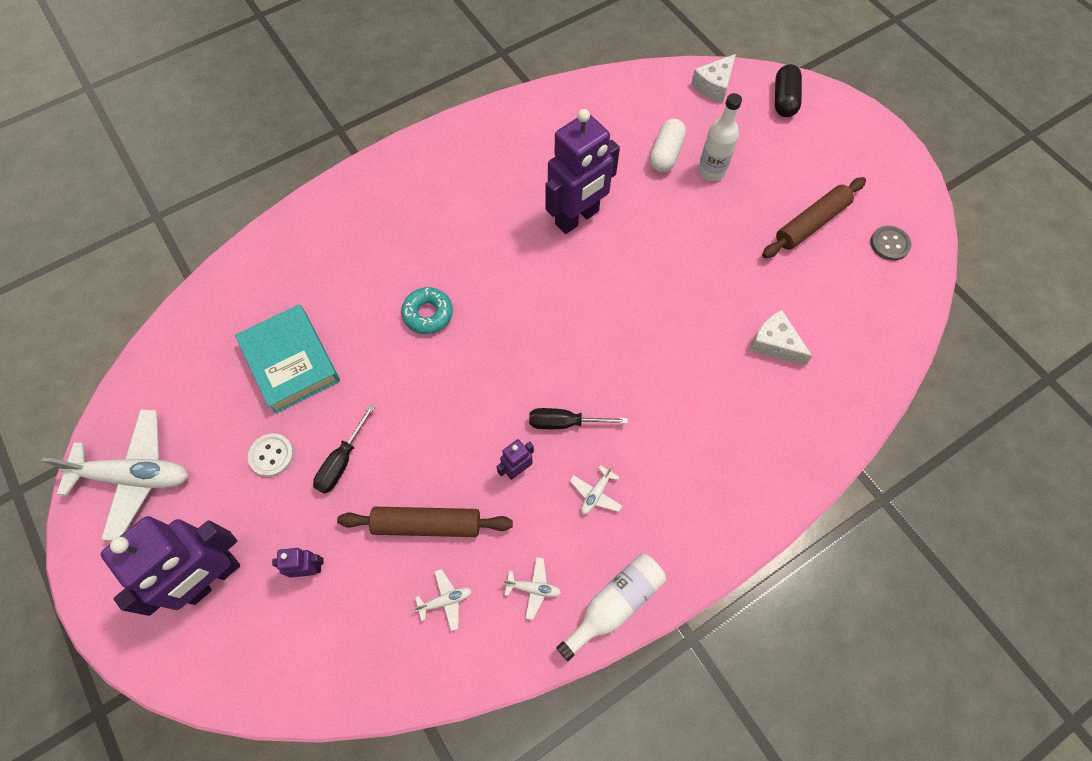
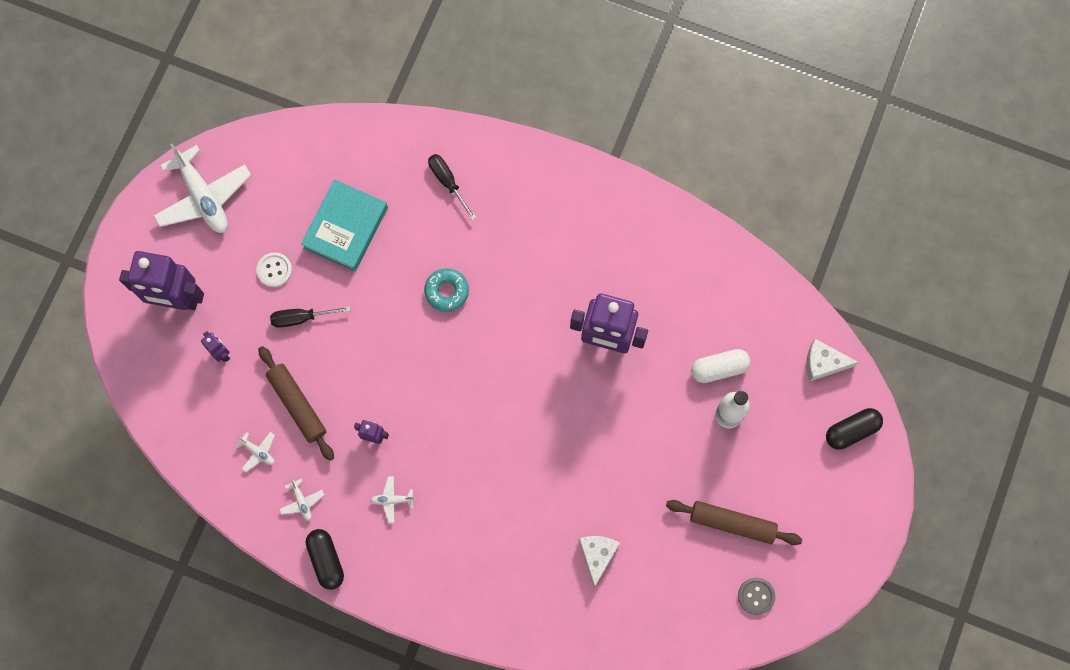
camera: 55 degrees right, 10 degrees up
(565, 423) = (429, 445): black screwdriver -> black screwdriver (447, 182)
(614, 604) = (326, 560): white bottle -> black capsule

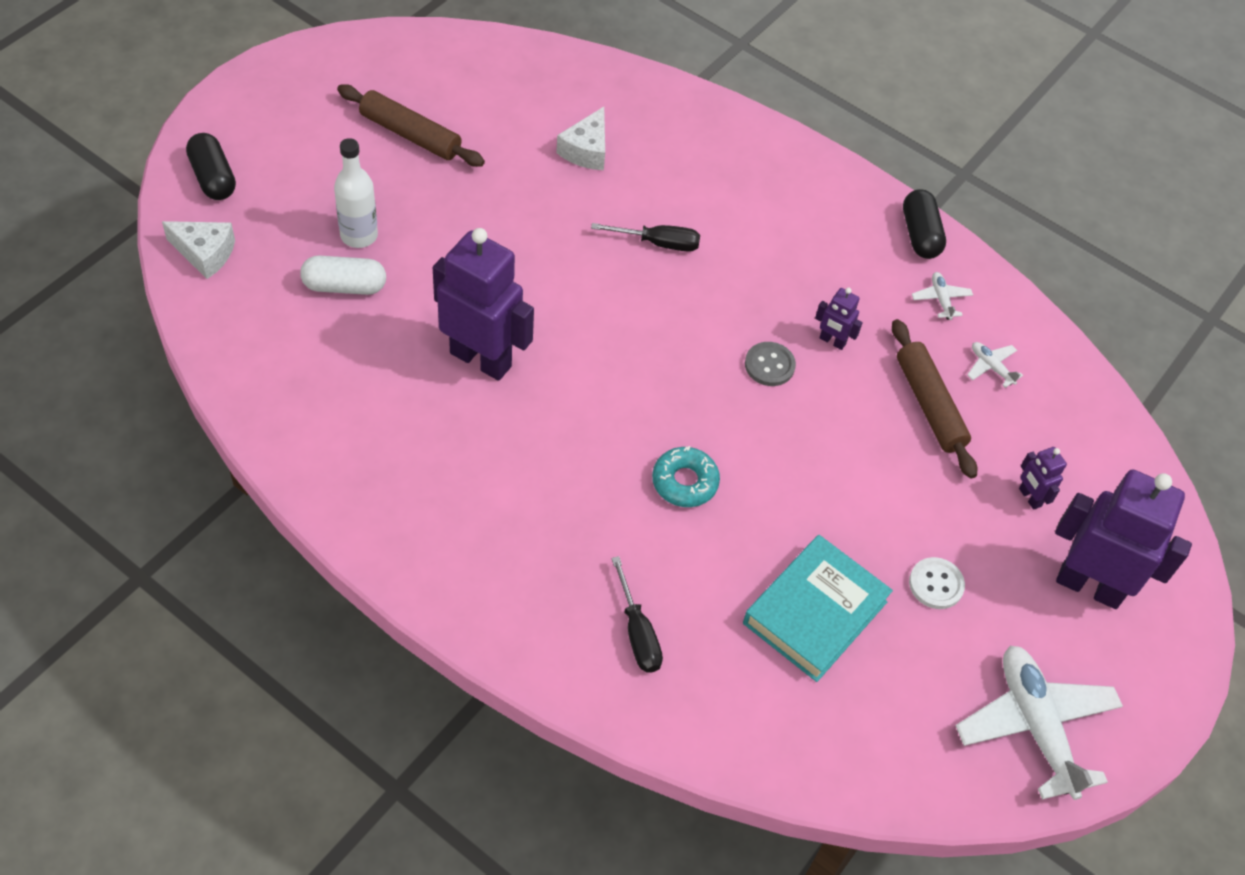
camera: 170 degrees left, 20 degrees down
(301, 318) = (906, 508): black screwdriver -> black screwdriver (658, 243)
(392, 500) = (823, 269): white plane -> none
(756, 596) = (417, 68): grey button -> grey button (769, 365)
(851, 431) = (213, 178): black capsule -> black capsule turned 75 degrees clockwise

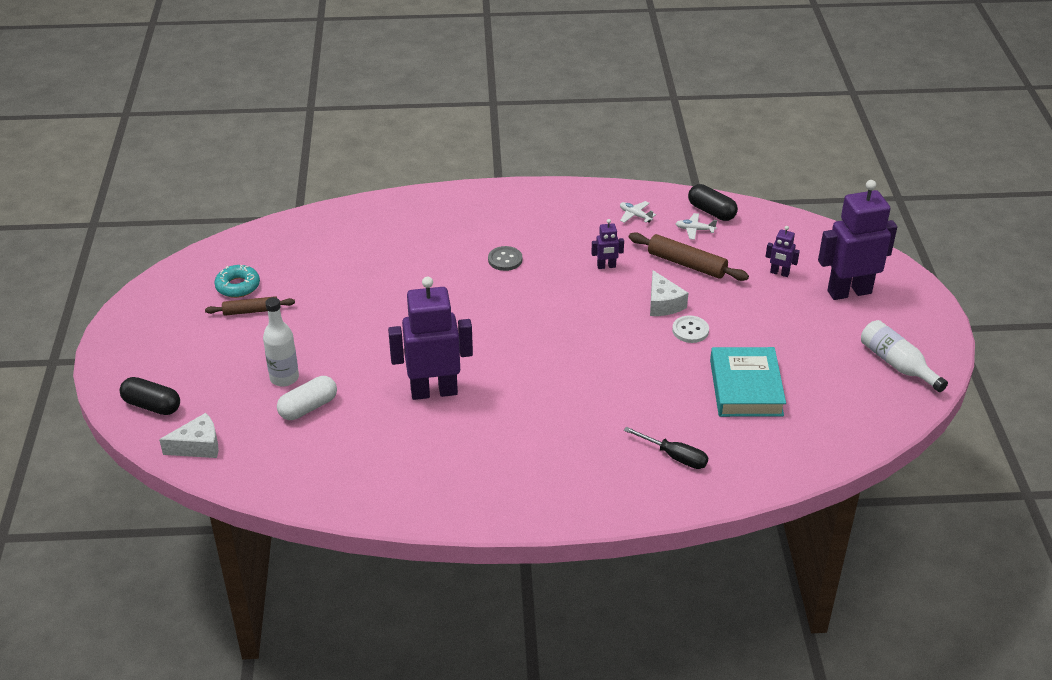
camera: 35 degrees left, 15 degrees down
(410, 135) = (251, 311): brown rolling pin -> brown rolling pin, size x0.65
(586, 150) = (365, 258): white cheese -> white cheese (663, 303)
(658, 243) = (461, 277): black screwdriver -> none
(685, 482) = (613, 375): turquoise donut -> turquoise donut (238, 286)
(769, 365) = (589, 296): grey button -> grey button (505, 260)
(920, 234) = (590, 193): black capsule -> black capsule (711, 212)
(936, 584) = (784, 337): white button -> white button (690, 330)
(1035, 726) = (897, 364): white plane -> white bottle

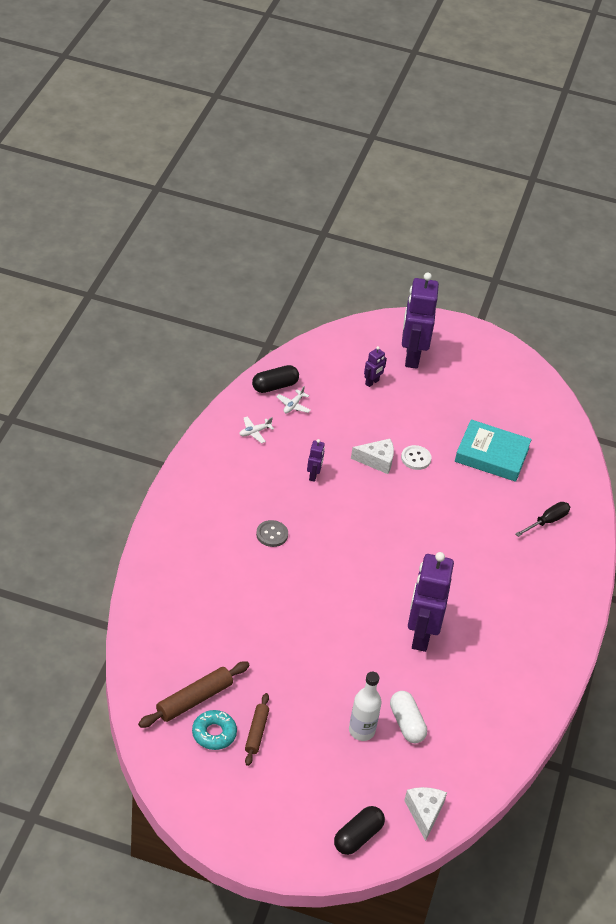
camera: 75 degrees left, 5 degrees up
(686, 264) = (335, 428): brown rolling pin -> brown rolling pin (194, 700)
(897, 364) = (500, 369): white bottle -> none

